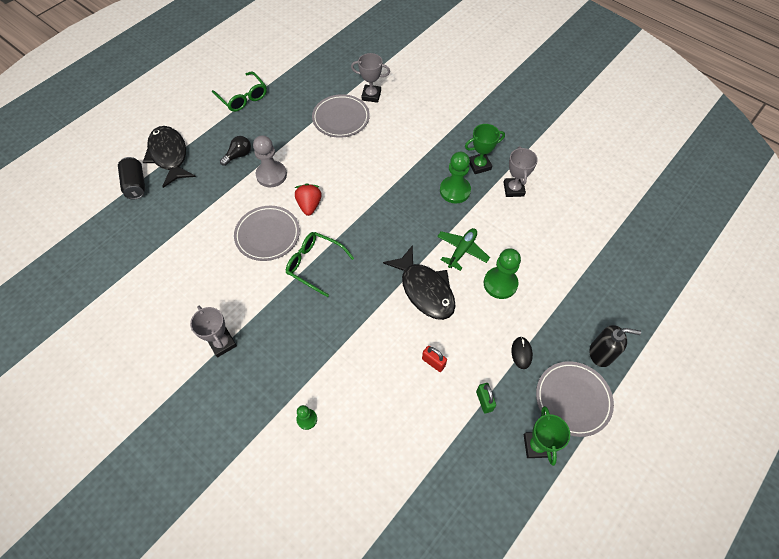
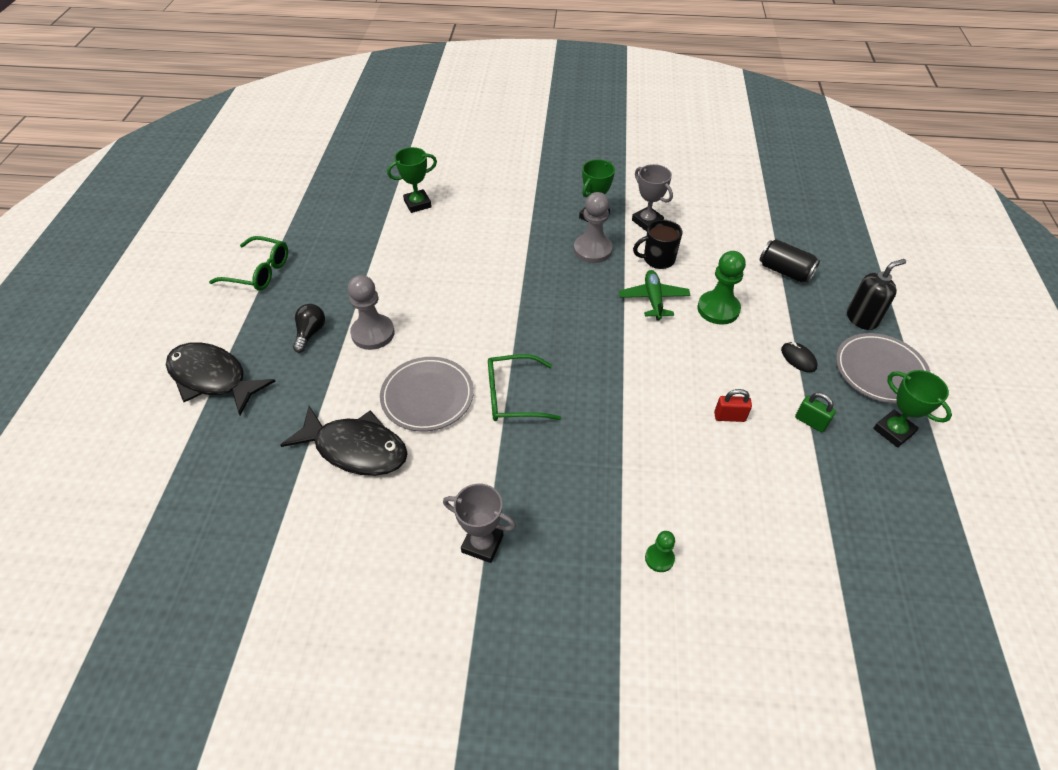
camera: 35 degrees left, 10 degrees down
(136, 184) = (192, 434): black can -> black can (785, 271)
(309, 205) = (449, 341): red strawberry -> none
(341, 118) = (403, 240): grey plate -> none
(371, 95) = (417, 204): grey trophy -> green trophy
(425, 289) = (653, 354): black fish -> black fish (355, 449)
(455, 190) = (592, 250): green pawn -> grey pawn
(493, 222) = (658, 259): none -> black mug

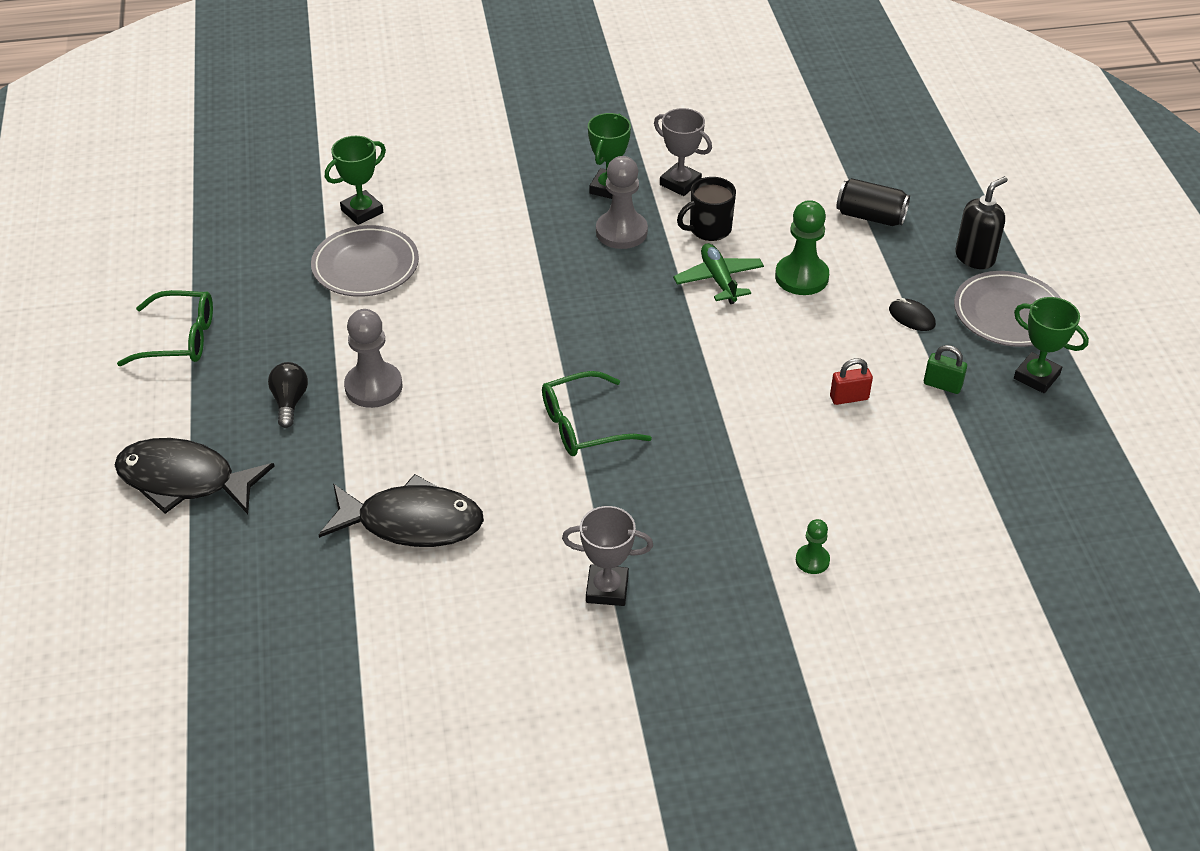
camera: 15 degrees left, 5 degrees down
(427, 396) = (476, 447): grey plate -> grey plate (365, 266)

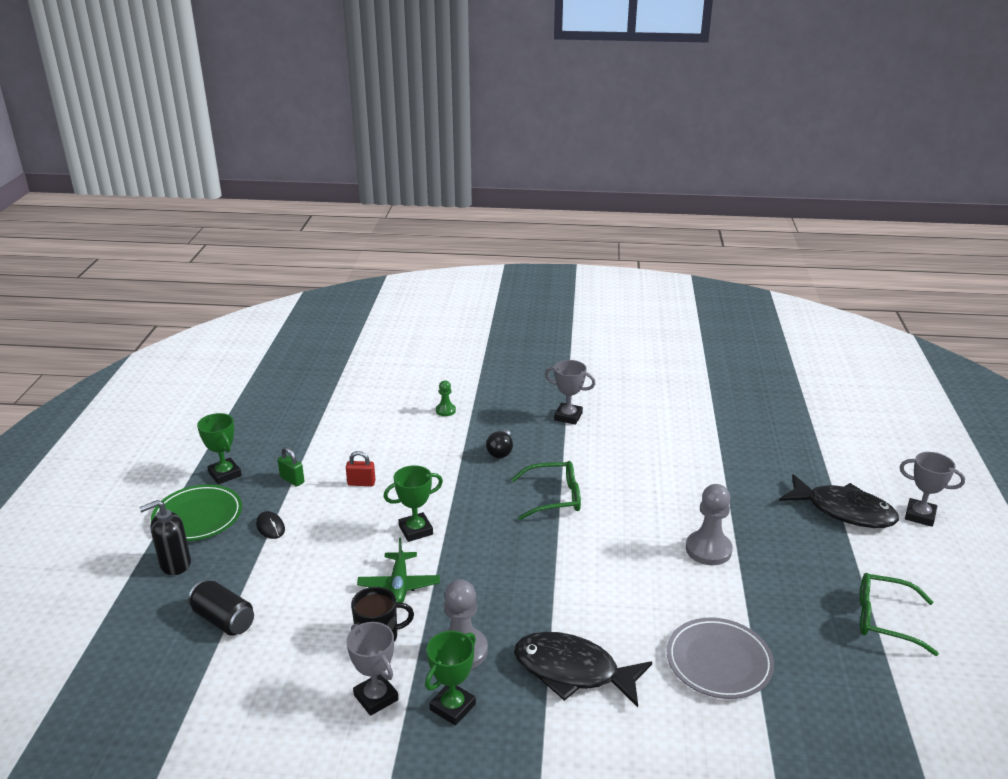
camera: 165 degrees left, 15 degrees down
(78, 493) = (920, 515): none -> grey trophy
(290, 402) = (775, 550): black light bulb -> black light bulb (500, 452)
(362, 211) = (725, 731): green trophy -> green trophy (416, 530)
(411, 522) = (681, 463): black fish -> black fish (573, 671)
(801, 277) = (329, 574): green pawn -> none
(1008, 314) = (198, 516): grey plate -> green plate

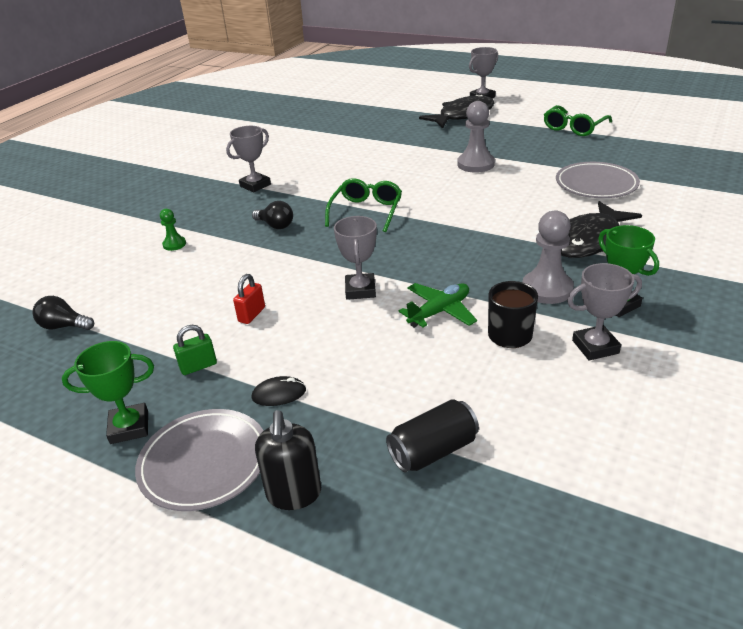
camera: 65 degrees left, 5 degrees up
(198, 516) = (204, 462): green plate -> grey plate
(321, 405) = (64, 326): none -> black light bulb
(399, 585) = (439, 311): green plane -> green plane turned 60 degrees counterclockwise
(416, 530) = (360, 290): green trophy -> grey trophy

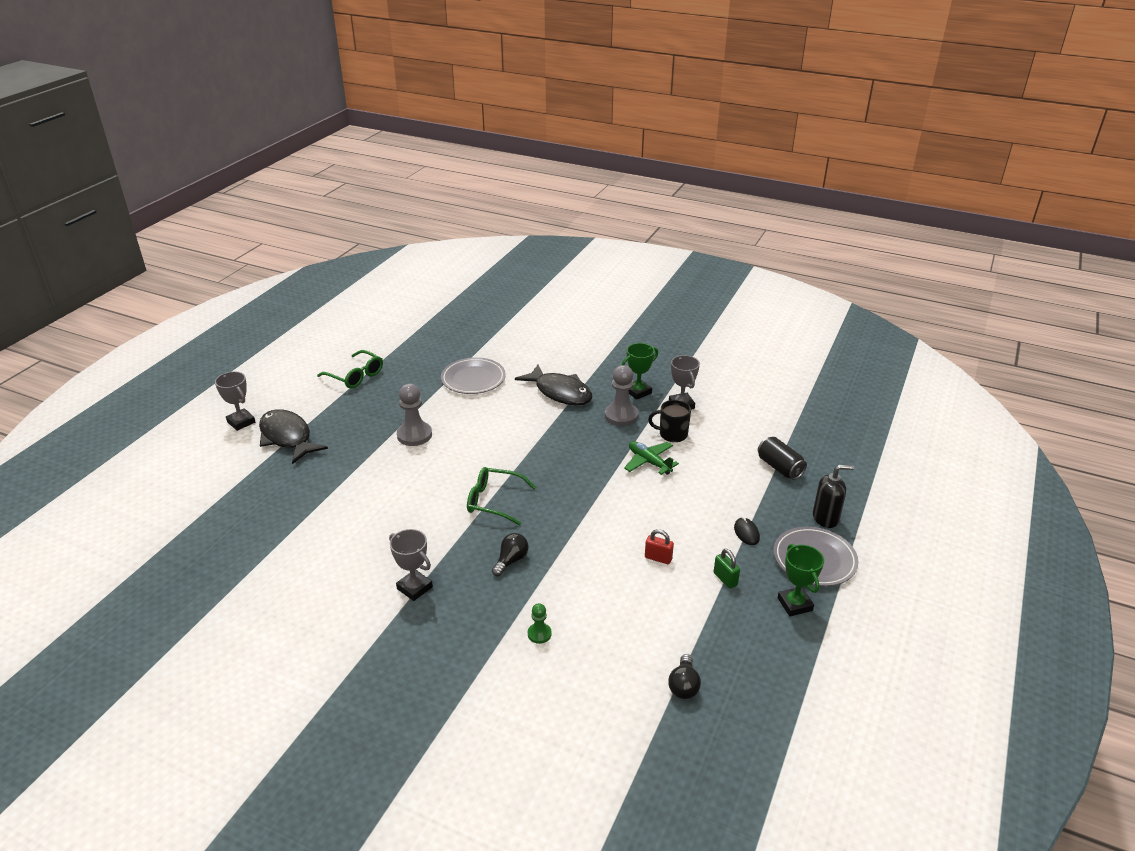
camera: 95 degrees left, 0 degrees up
(360, 290) = (623, 500): grey trophy -> none

